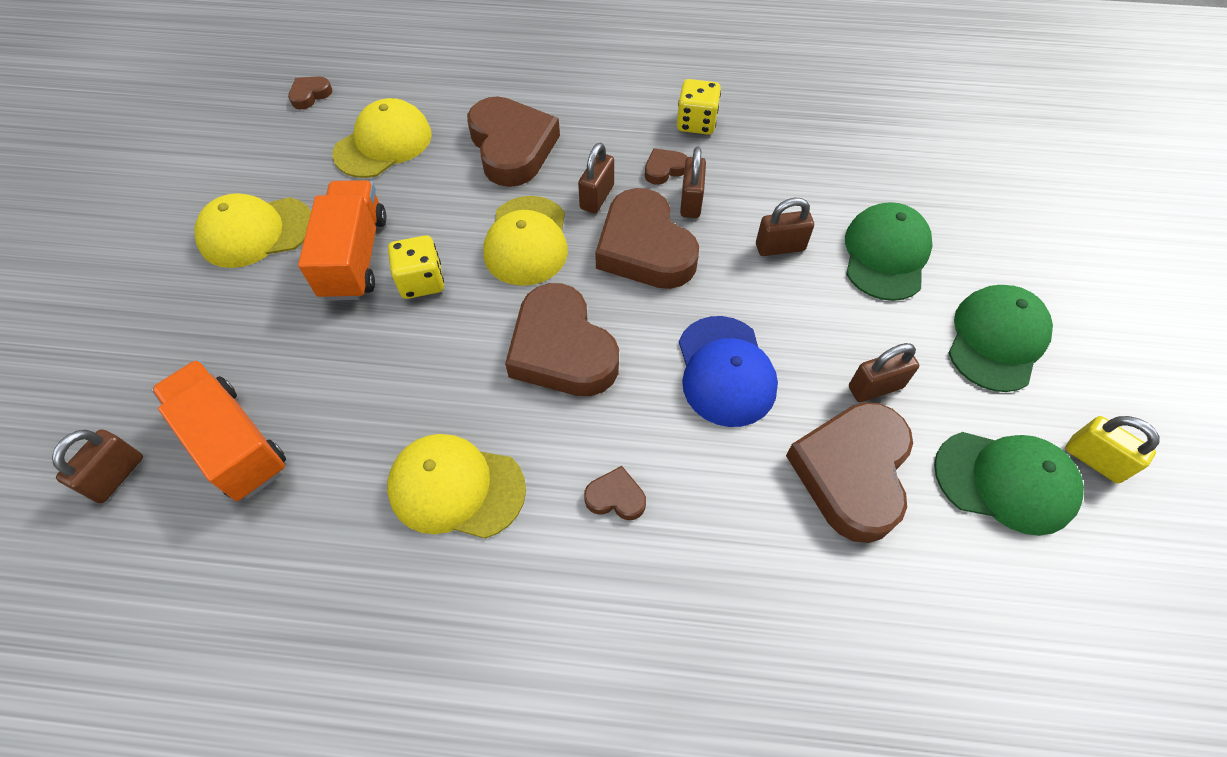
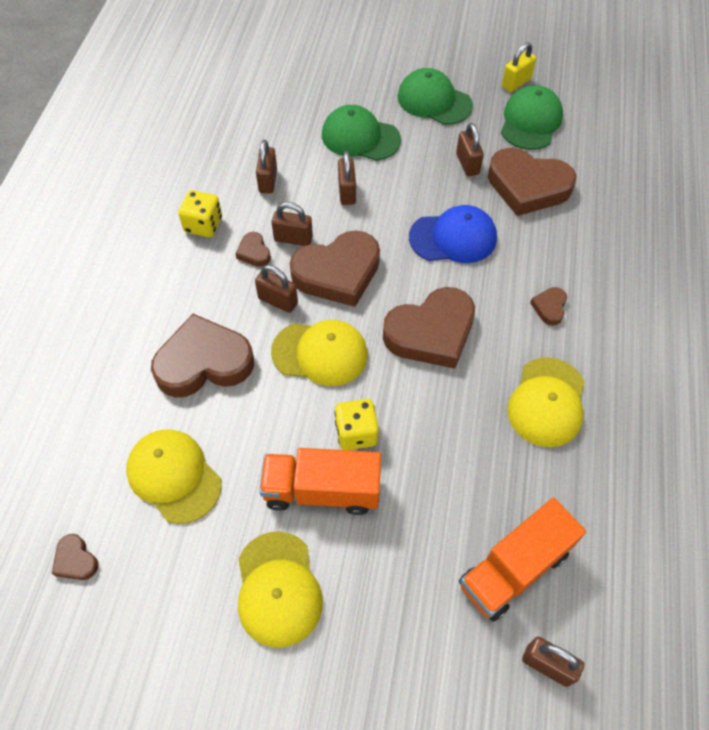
camera: 85 degrees left, 0 degrees up
(778, 169) = (268, 181): none -> brown padlock

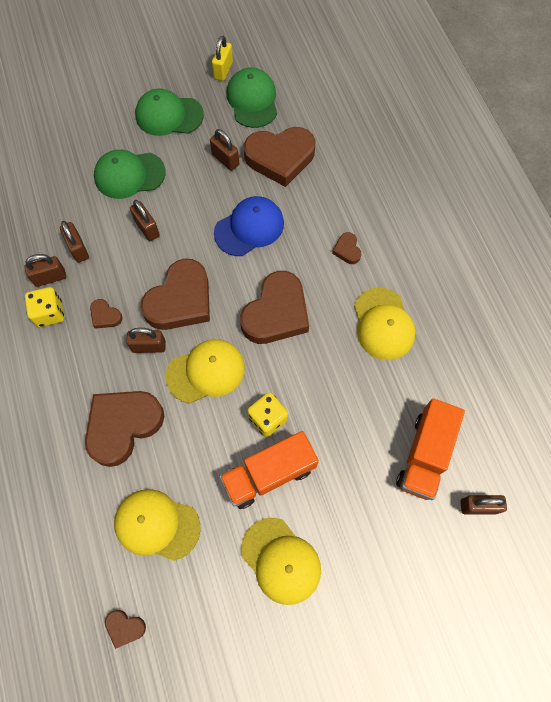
camera: 30 degrees left, 10 degrees up
(293, 239) = (129, 289): brown padlock -> brown padlock (50, 277)

